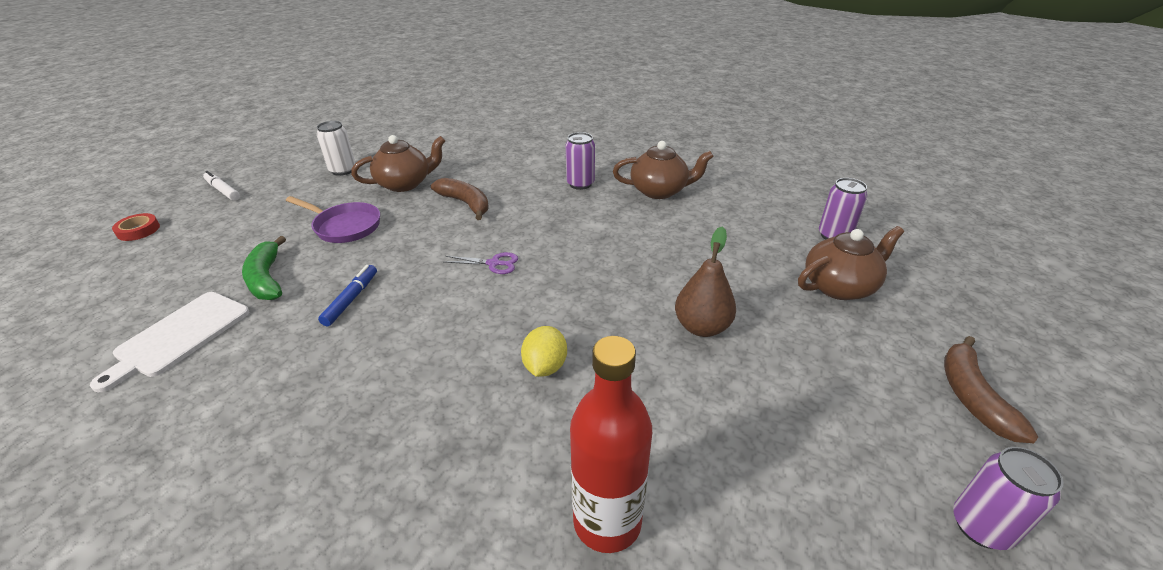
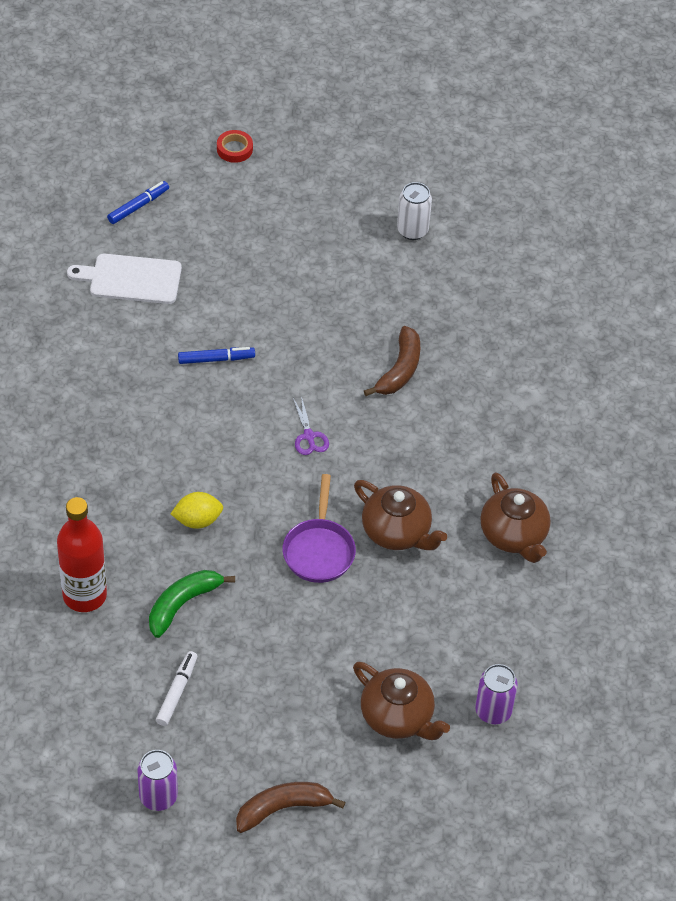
camera: 65 degrees right, 15 degrees up
(100, 306) = (138, 206): none -> blue marker
(223, 190) = (324, 159): white marker -> white marker (177, 692)
(267, 278) = (215, 286): green banana -> green banana (183, 604)
(345, 226) = (312, 294): purple pan -> purple pan (319, 550)
(405, 184) = (412, 299): brown teapot -> brown teapot (397, 532)
(580, 184) = (492, 456): purple can -> none
(702, 327) = (289, 615): brown pear -> none

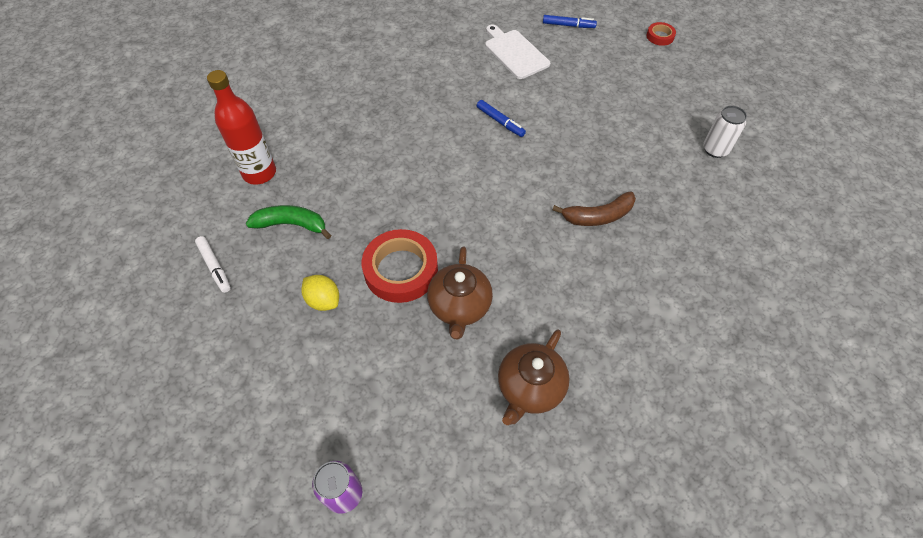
camera: 55 degrees right, 5 degrees up
(158, 797) = (115, 313): purple can -> none
(177, 692) = (215, 267): white marker -> white marker turned 75 degrees clockwise
(197, 520) = (366, 190): yellow lemon -> yellow lemon (323, 300)
(283, 808) = (148, 399): brown banana -> none
(309, 436) = (490, 203): purple scissors -> none
(319, 550) = (401, 270): purple pan -> red tape
(397, 717) = (287, 422): brown teapot -> none

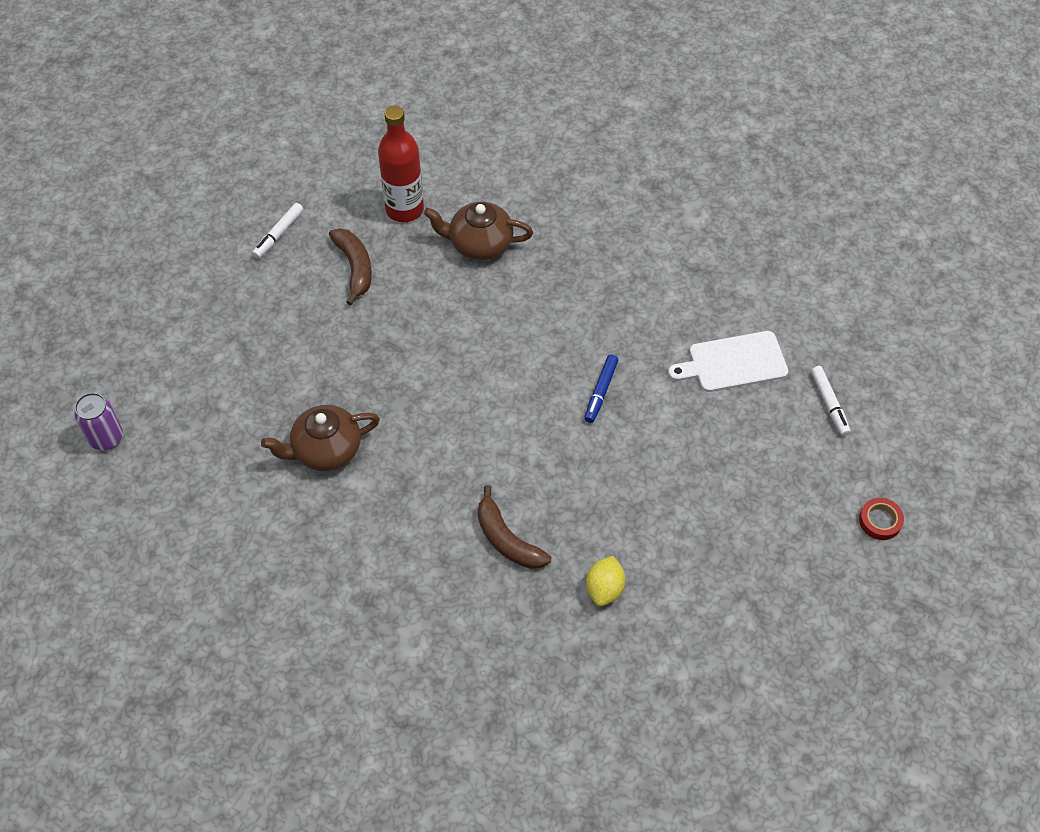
camera: 65 degrees right, 0 degrees up
(291, 224) = (355, 268): green banana -> brown banana
(323, 300) = (281, 335): yellow lemon -> yellow lemon (604, 589)
(401, 270) = (345, 382): red tape -> none
(515, 53) = (733, 363): white cutting board -> white cutting board turned 135 degrees counterclockwise
(530, 387) = (261, 544): brown teapot -> brown teapot (479, 244)
(568, 25) = (829, 404): blue marker -> white marker
(715, 149) = (688, 642): white can -> none

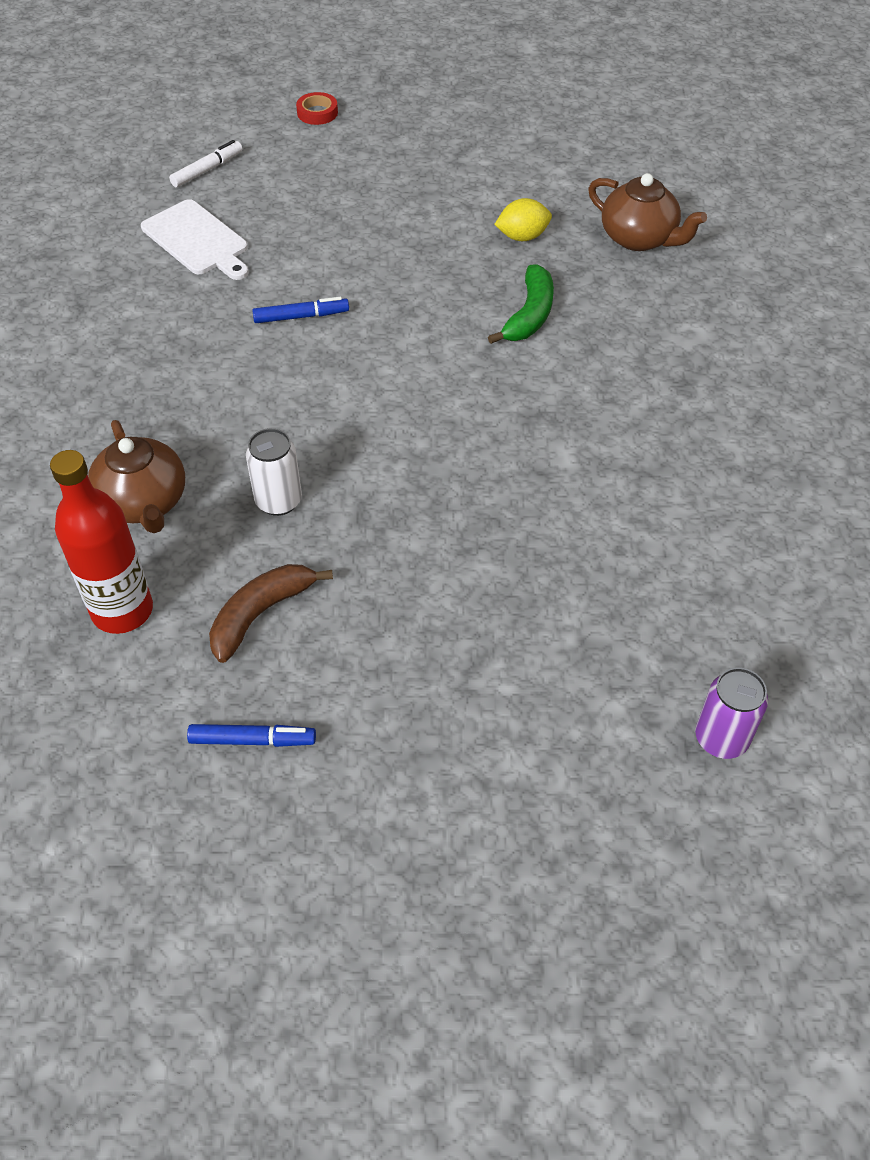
camera: 120 degrees left, 5 degrees down
(279, 234) = (252, 740): white marker -> blue marker
(326, 450) = (549, 502): brown teapot -> brown teapot (639, 238)
(433, 309) = (278, 501): none -> white can
(507, 539) = (529, 315): brown banana -> green banana

